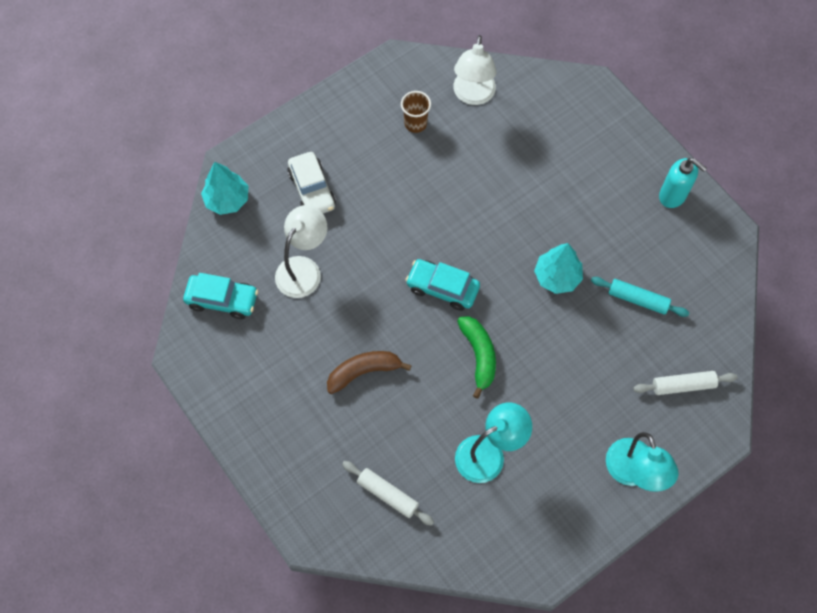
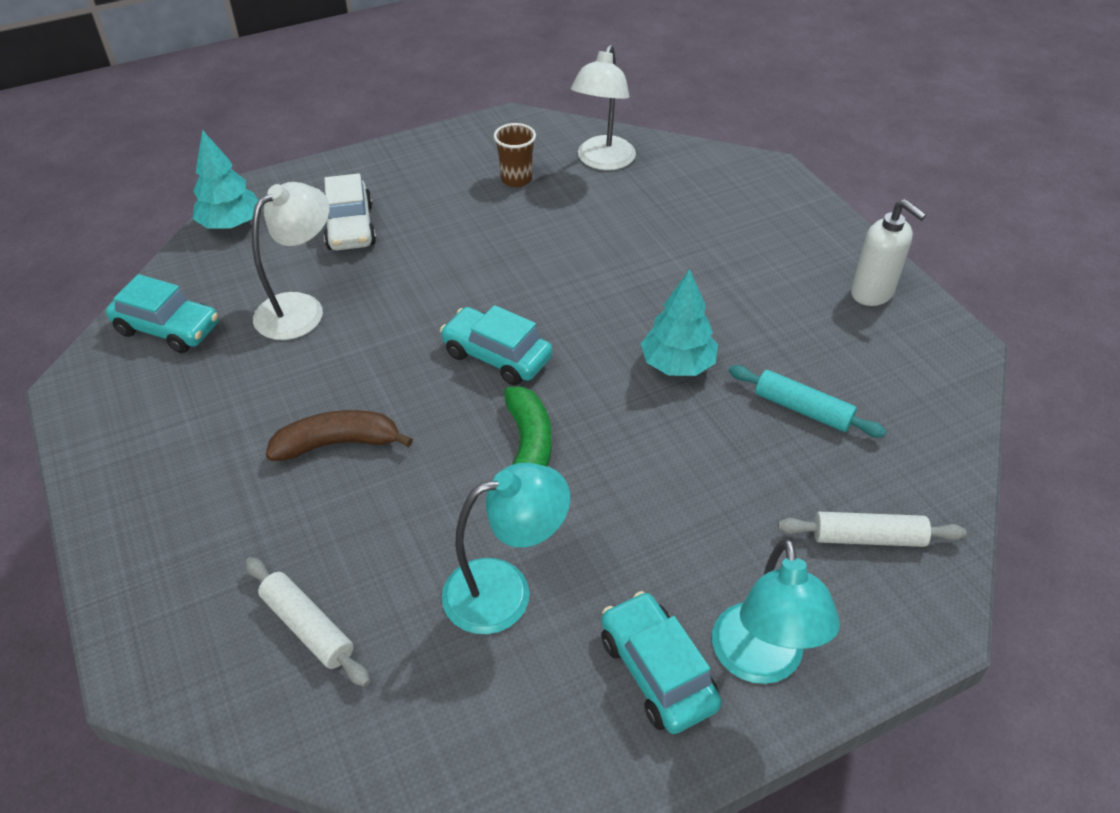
camera: 10 degrees right, 20 degrees down
(580, 487) = (657, 671): none -> turquoise car
(672, 196) = (872, 293): turquoise soap dispenser -> white soap dispenser

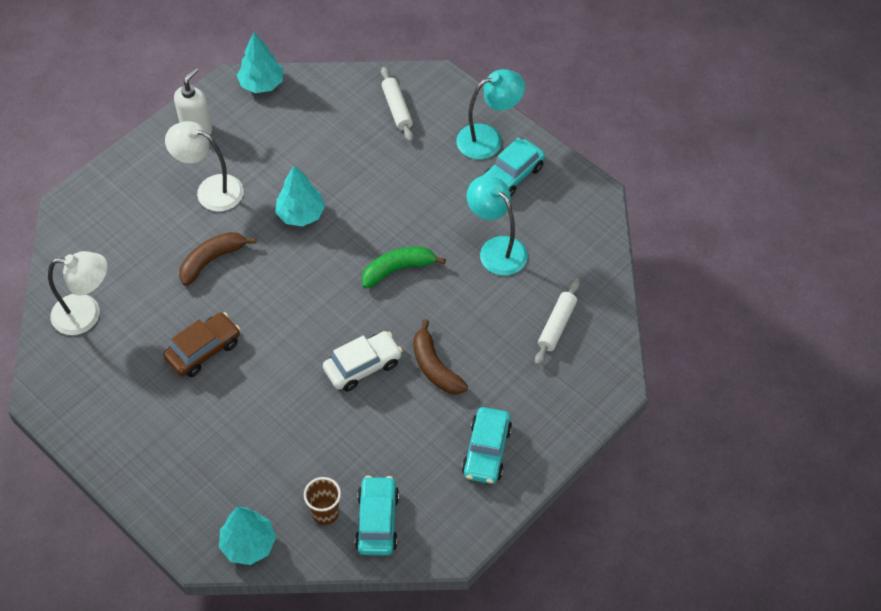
camera: 110 degrees left, 10 degrees up
(301, 308) = (326, 445): white lamp -> white lamp (210, 190)
(350, 227) = (225, 456): white car -> white car (363, 366)
(497, 356) = (329, 311): turquoise car -> turquoise car (486, 451)
(502, 236) = (203, 350): none -> brown car
(516, 179) = (128, 365): brown cup -> brown cup (325, 512)
(634, 266) = (212, 260): none -> brown banana
(802, 409) = (315, 148): turquoise rolling pin -> none
(954, 377) = (262, 84): none -> turquoise tree

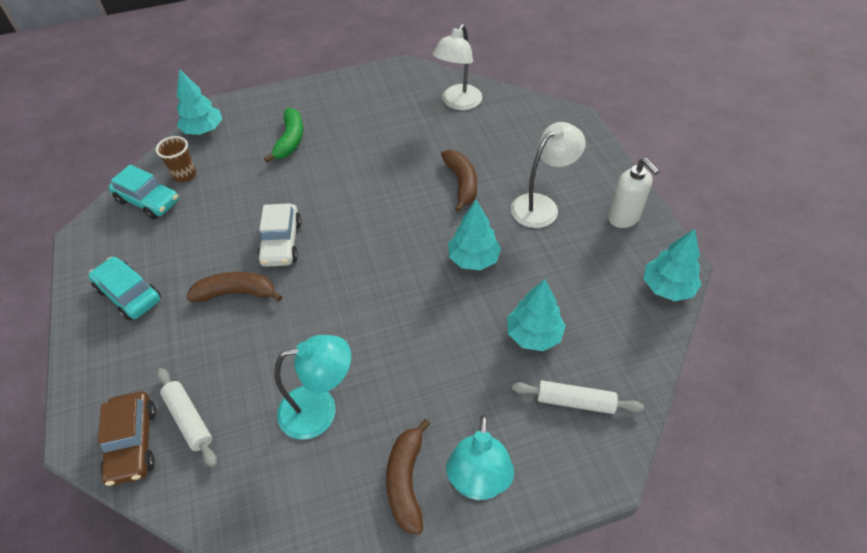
camera: 120 degrees right, 5 degrees down
(203, 350) = (377, 153): brown car -> brown car (133, 443)
(354, 149) = (533, 334): none -> turquoise tree
(398, 269) = (358, 309): green banana -> green banana (290, 140)
(512, 176) = (406, 481): turquoise car -> brown banana

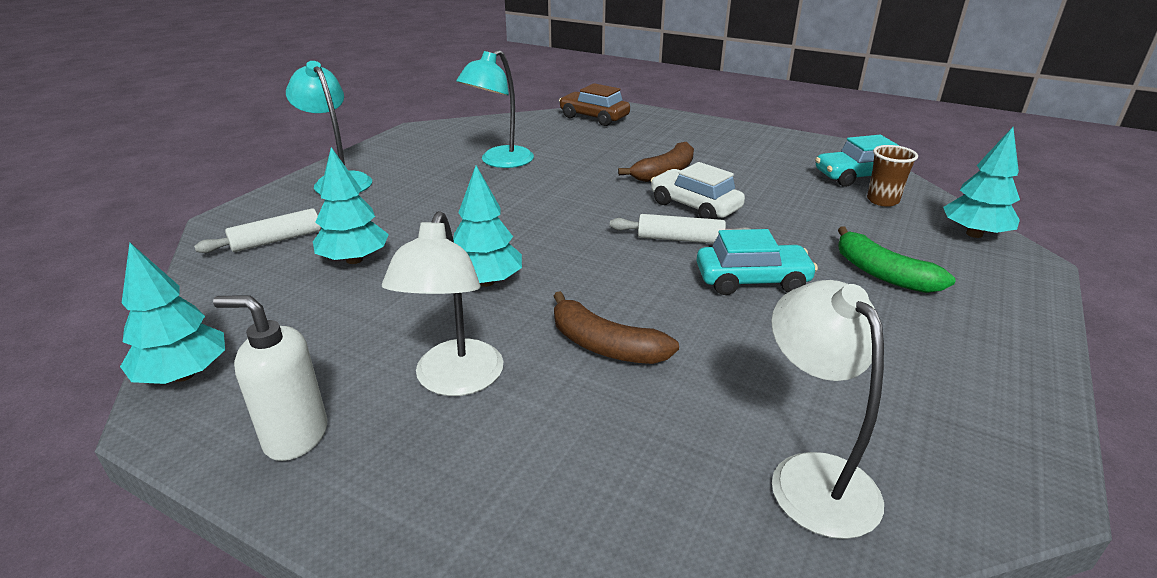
camera: 135 degrees right, 20 degrees down
(129, 294) = (733, 143): turquoise car -> turquoise car (752, 280)
(189, 419) = (579, 131): white rolling pin -> white rolling pin (680, 239)
(406, 481) = (395, 164): brown banana -> none

